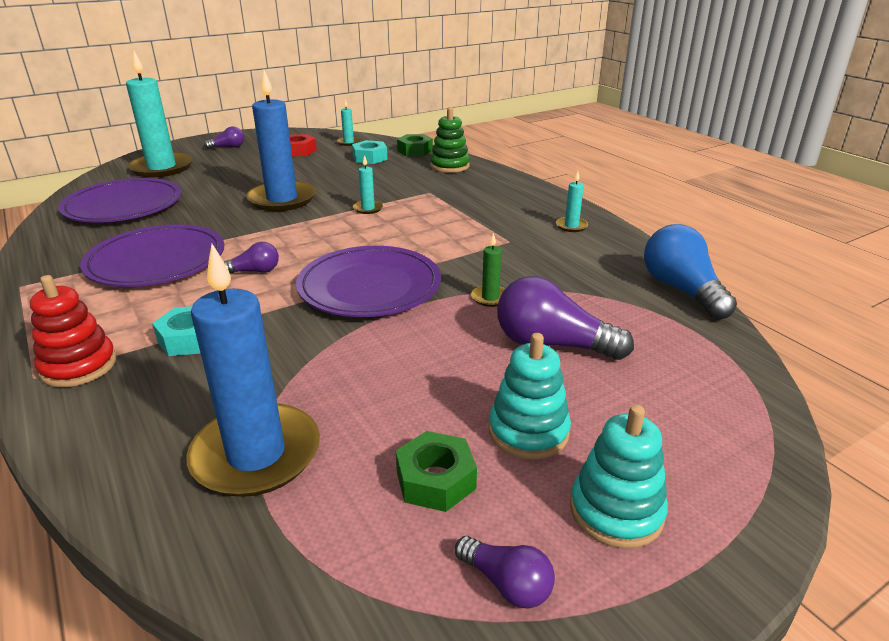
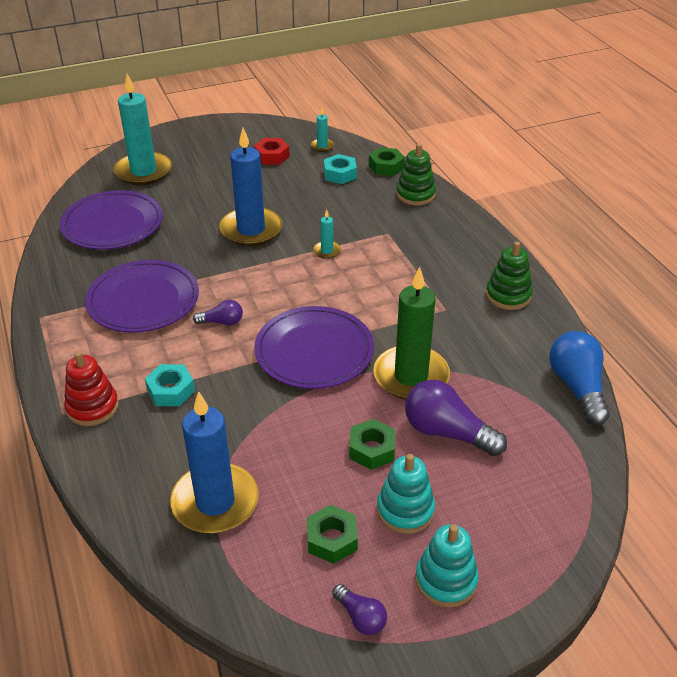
camera: 10 degrees right, 10 degrees up
(228, 147) = (205, 144): purple light bulb -> none
(464, 371) = (372, 449): none -> green nut
(490, 298) = (411, 376): green candle -> green candle, size x2.34
(571, 226) = (508, 295): turquoise candle -> green stacking toy

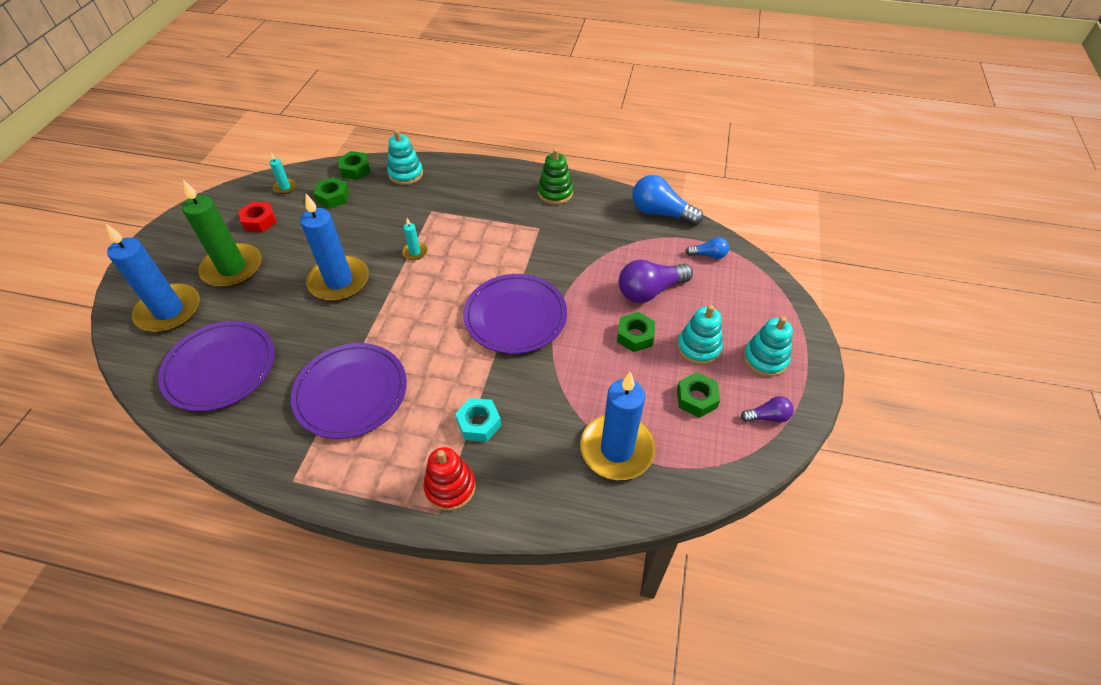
camera: 55 degrees left, 10 degrees up
(143, 171) = (169, 311): turquoise candle -> blue candle
(222, 322) = (431, 353): purple light bulb -> none
(340, 174) = (333, 197): turquoise nut -> green nut
(411, 376) = (586, 280): green candle -> green candle (232, 268)
(415, 194) = (406, 174): green stacking toy -> turquoise stacking toy
(557, 458) = (708, 255): none -> blue light bulb

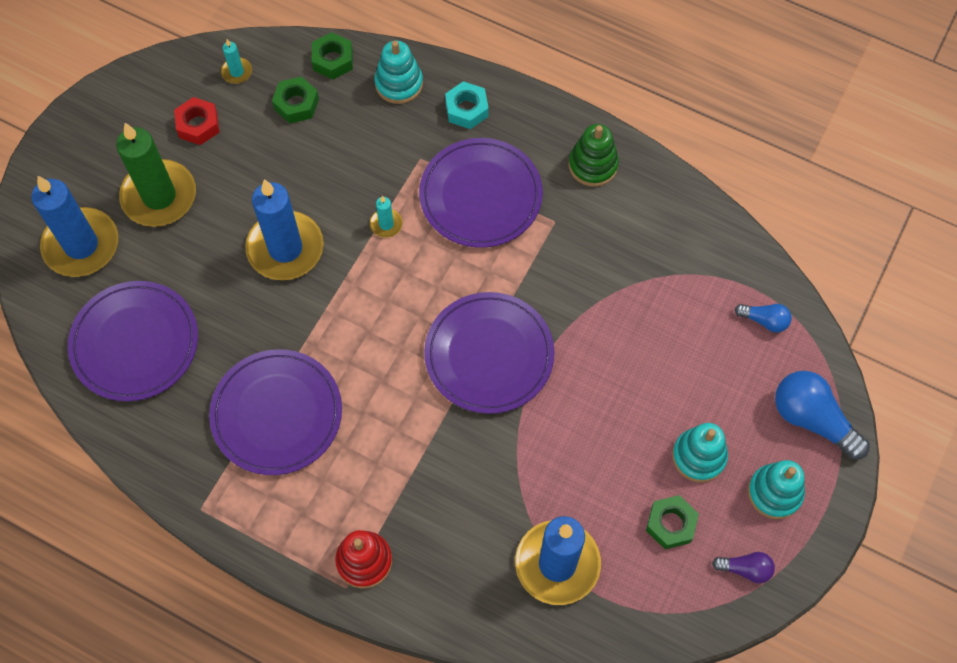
camera: 15 degrees right, 15 degrees up
(479, 423) = (412, 491): turquoise nut -> turquoise nut (466, 109)
(481, 223) = (480, 195): none -> purple plate
(635, 336) = (627, 420): green nut -> none
(650, 291) = (667, 358): purple light bulb -> none
(661, 213) = (726, 234): blue light bulb -> blue light bulb (812, 419)

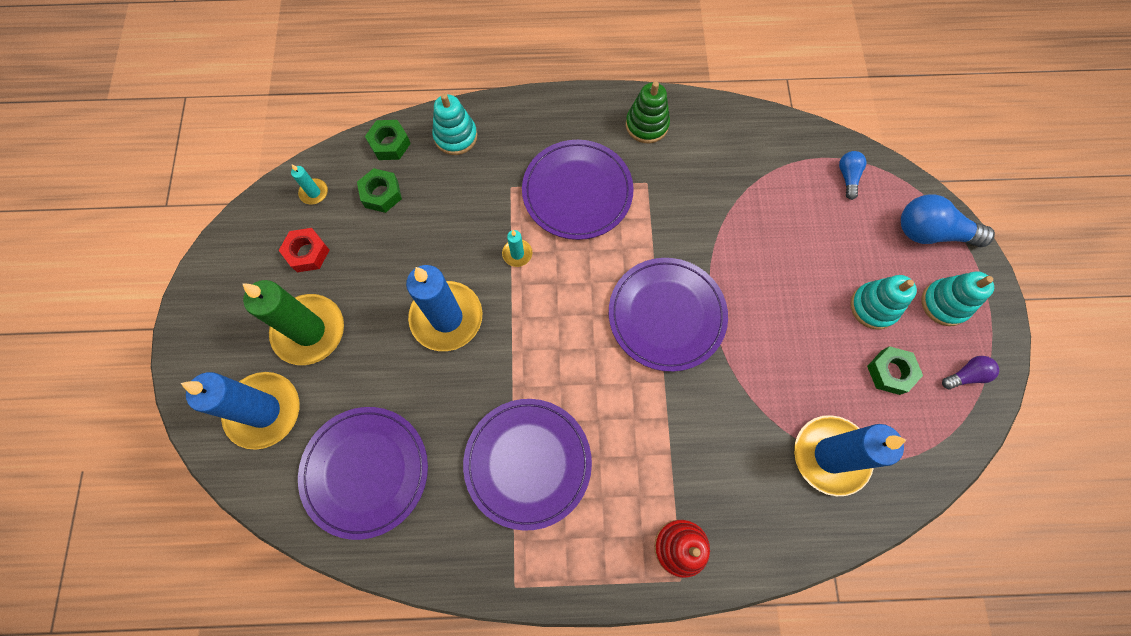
camera: 30 degrees left, 5 degrees up
(466, 109) = (522, 130): turquoise nut -> none
(764, 320) = (847, 177): blue light bulb -> blue light bulb turned 75 degrees counterclockwise

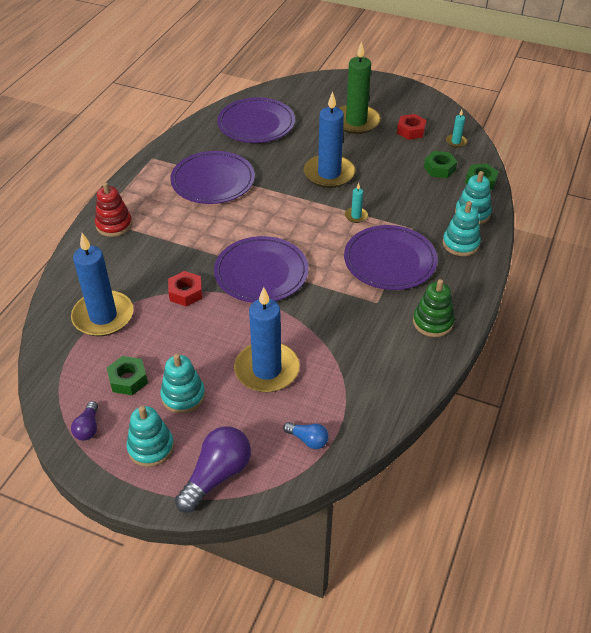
camera: 115 degrees right, 25 degrees down
(264, 411) = (317, 98): blue candle -> blue candle (267, 370)
(514, 133) = (460, 244): none -> turquoise stacking toy
(743, 382) = (186, 293): none -> red nut
(931, 232) = (217, 475): blue light bulb -> purple light bulb

